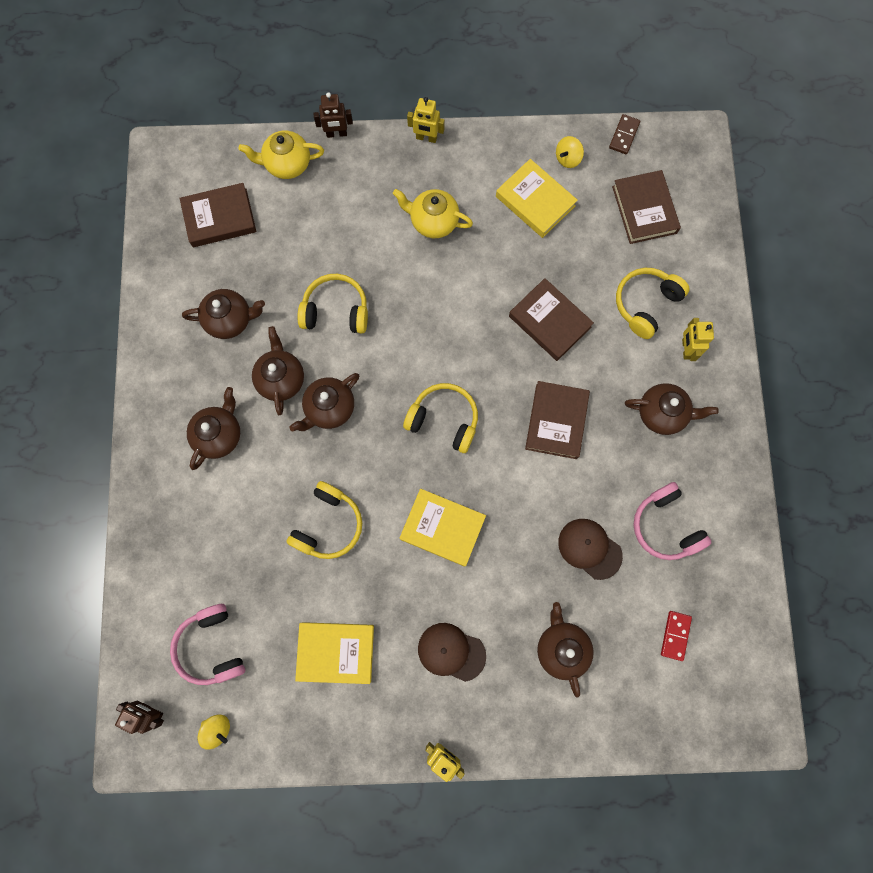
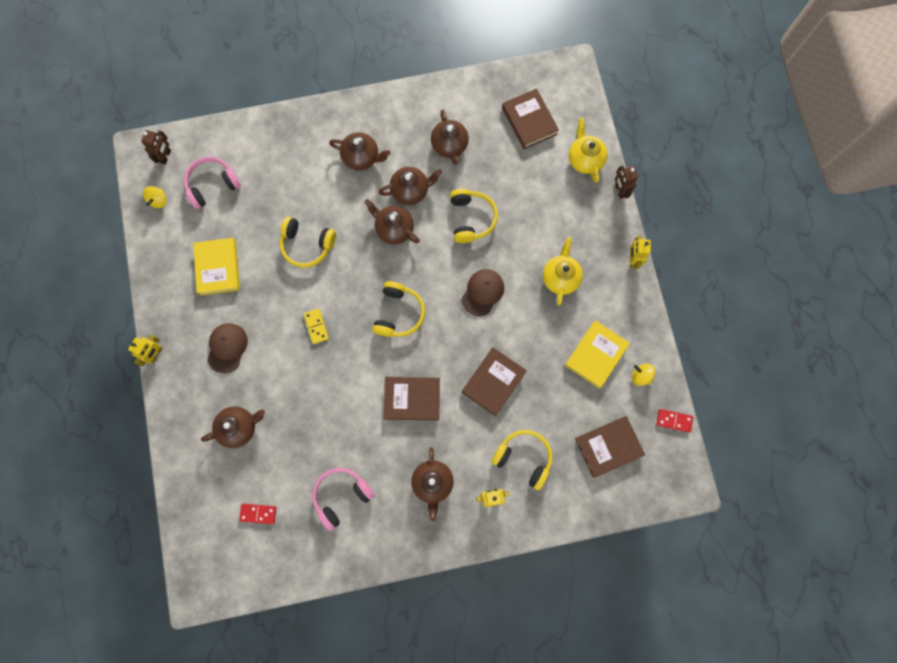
camera: 80 degrees right, 0 degrees up
(442, 528) = (316, 326): yellow book -> yellow domino
(589, 548) = (316, 438): brown cap -> brown cap (482, 292)
(624, 135) = (674, 421): brown domino -> red domino

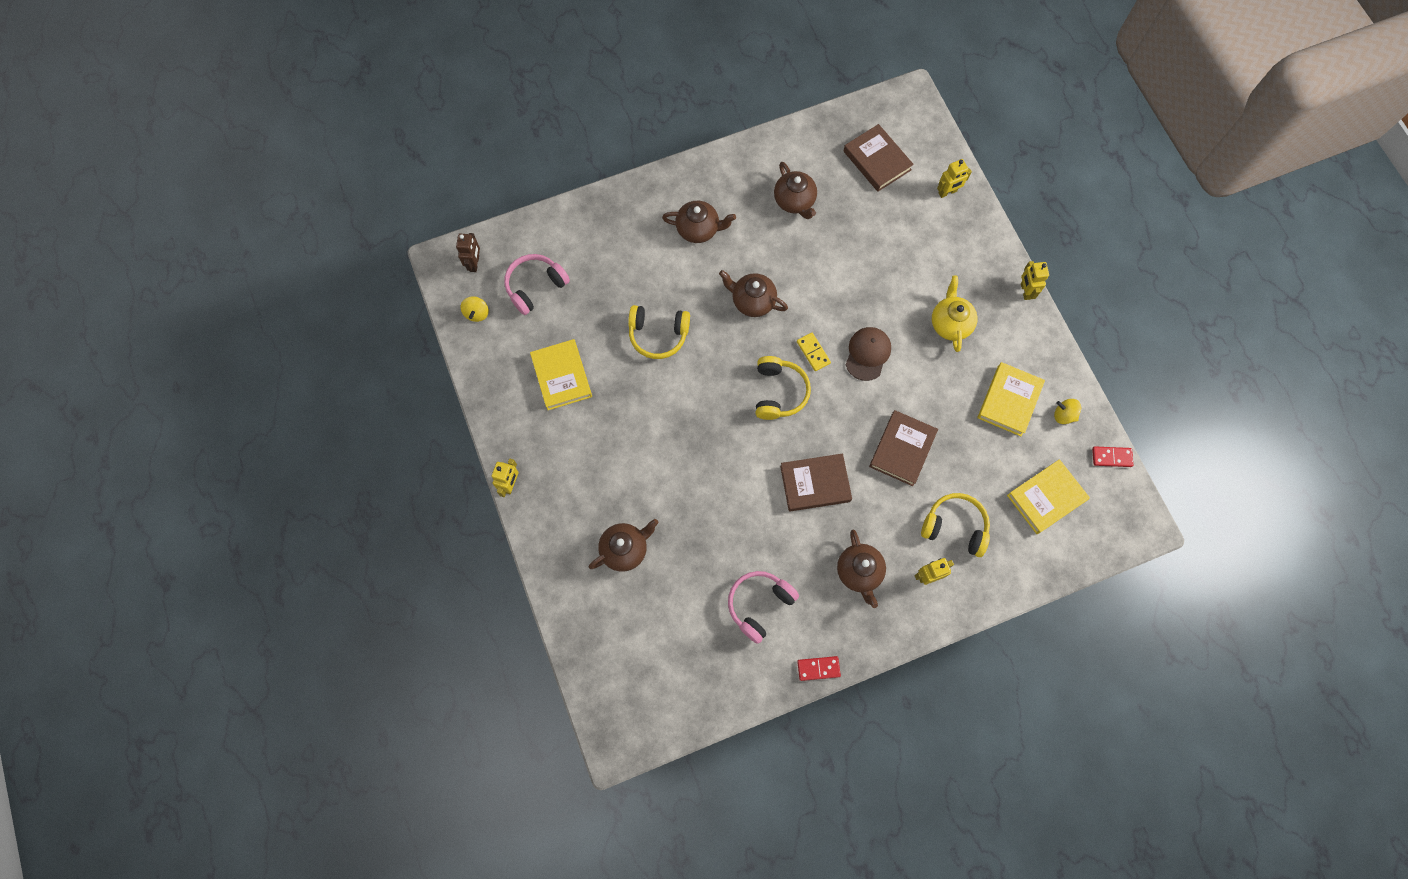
camera: 10 degrees left, 5 degrees down
(227, 348) = (591, 463): brown cap -> none
(258, 513) = (668, 641): red domino -> red domino (818, 668)
(316, 326) = (688, 422): yellow domino -> yellow domino (813, 352)
(410, 191) = (762, 256): brown teapot -> none
(471, 219) = (836, 276): yellow headphones -> none
(584, 159) = (947, 192): yellow teapot -> yellow robot
(608, 446) = (1046, 498): brown book -> yellow book
(619, 190) = (994, 219): brown robot -> none

